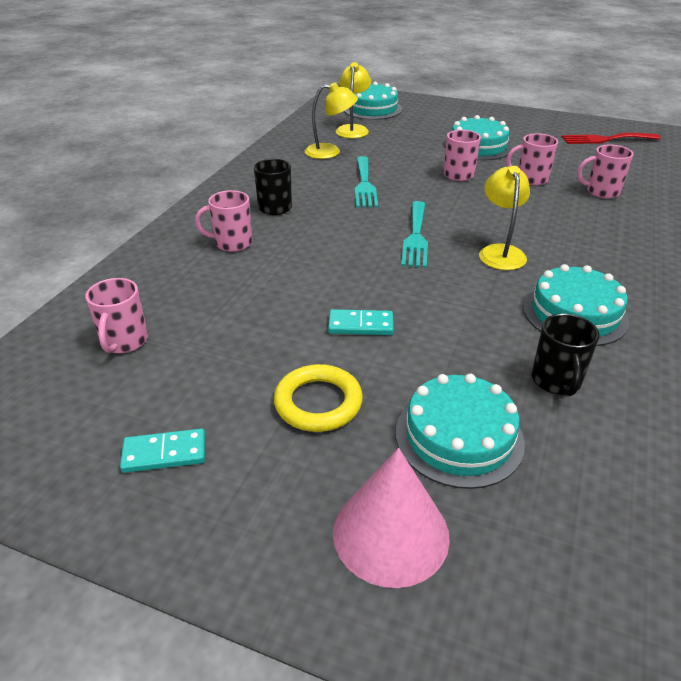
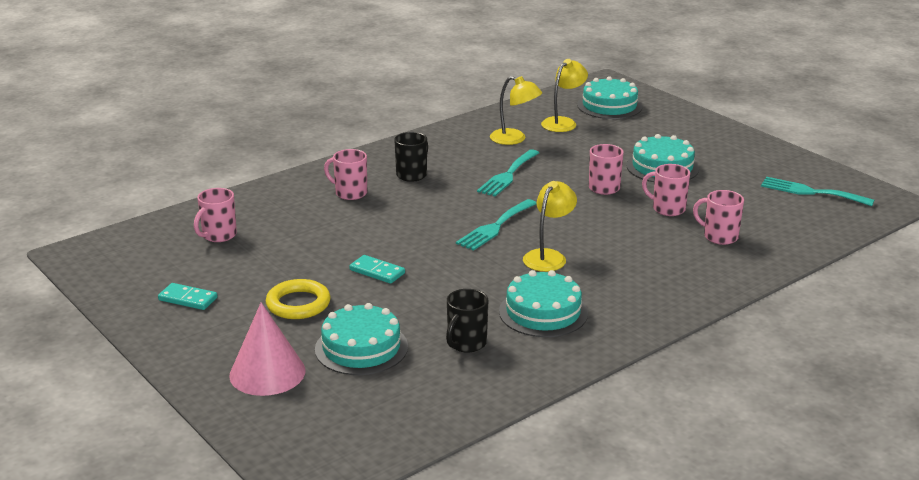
camera: 30 degrees right, 10 degrees down
(605, 139) = (811, 192): red fork -> turquoise fork

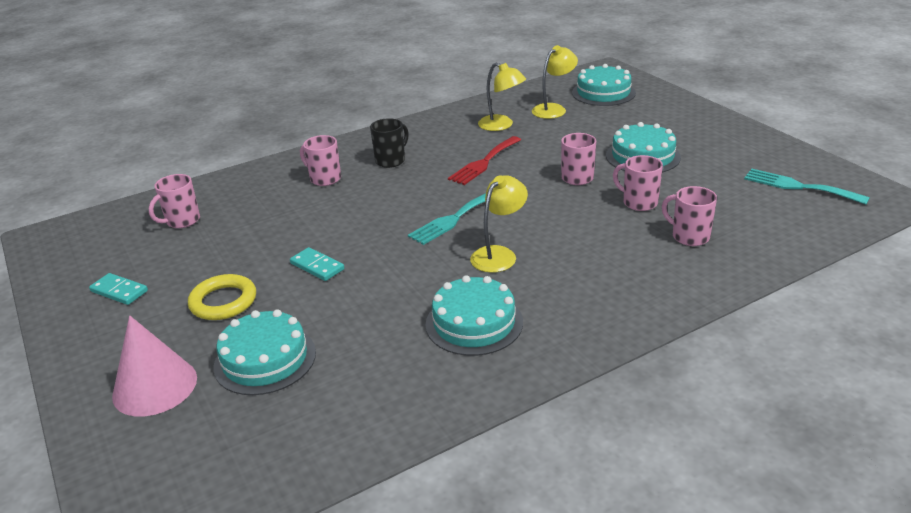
camera: 10 degrees right, 5 degrees up
(466, 343) = (378, 359): black mug -> none
(508, 175) = (484, 162): turquoise fork -> red fork

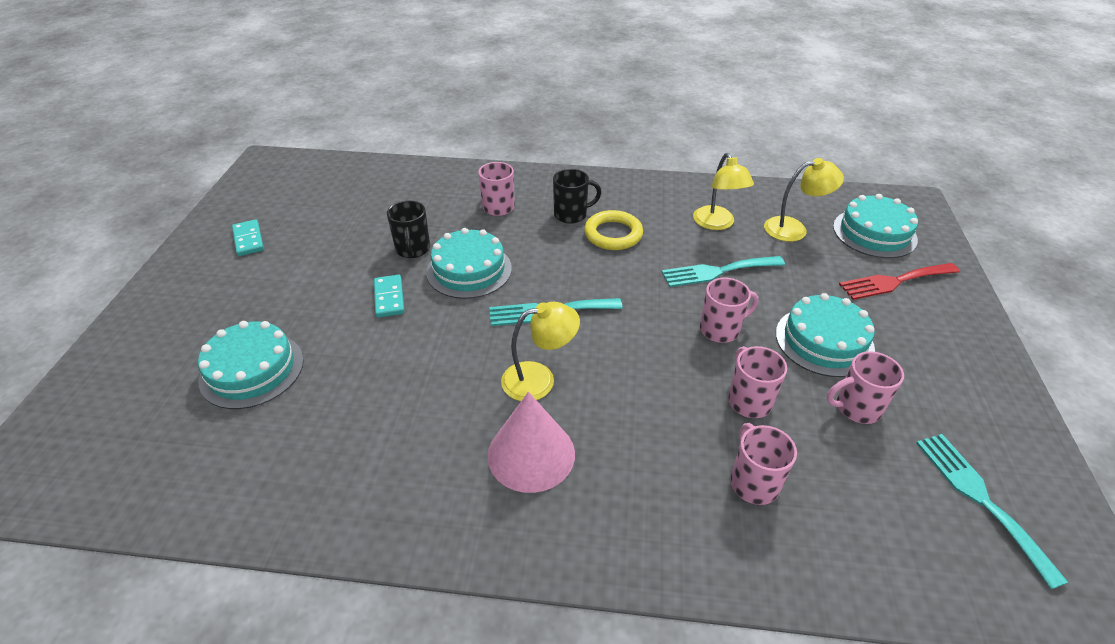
camera: 35 degrees right, 10 degrees up
(155, 386) = (167, 345): pink cone -> pink cone (531, 454)
(182, 221) = (356, 195): pink mug -> pink mug (856, 408)
(223, 301) = (292, 292): yellow ring -> yellow ring (613, 234)
(292, 231) = (413, 249): none -> black mug
(474, 323) = (429, 445): turquoise cake -> turquoise cake (469, 270)
(484, 162) = (649, 260): red fork -> red fork (894, 281)
(536, 150) = (717, 271): none -> turquoise fork

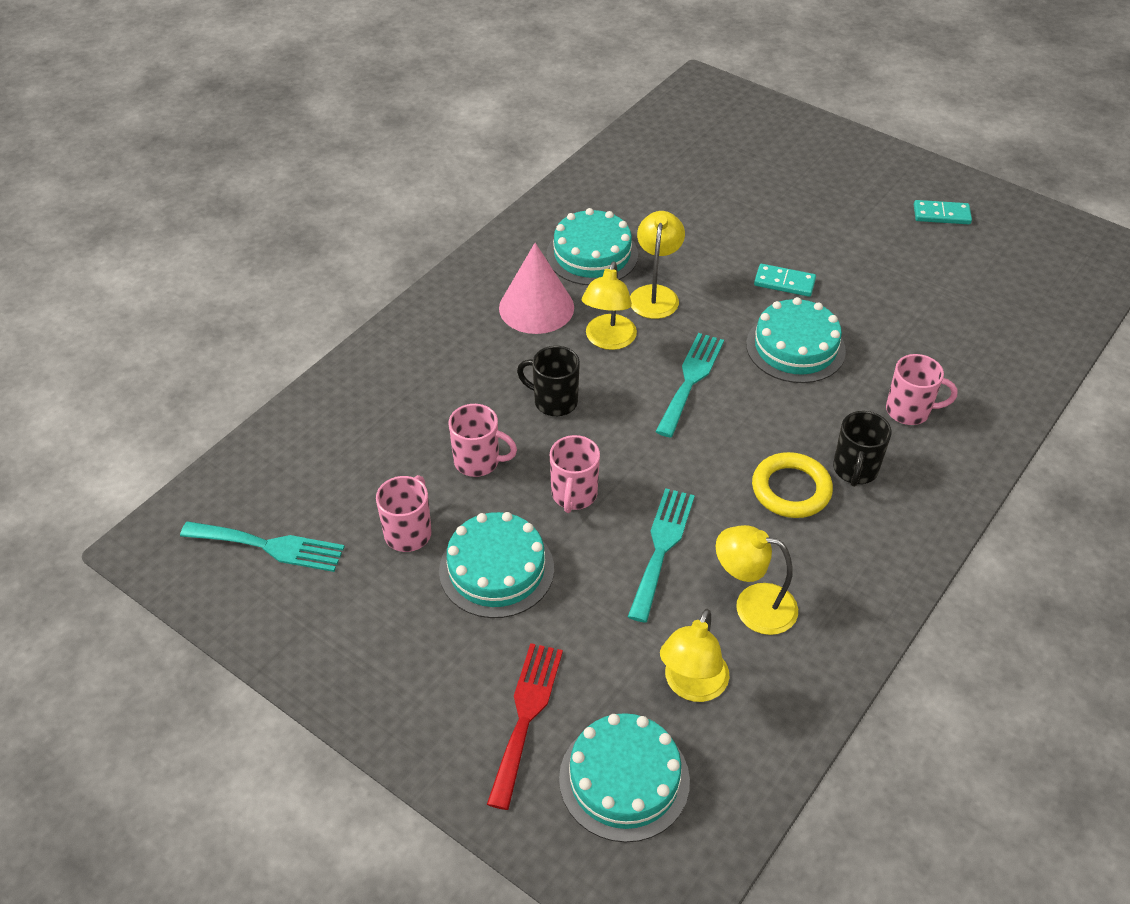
camera: 120 degrees right, 5 degrees up
(252, 370) = (739, 191): turquoise cake -> turquoise cake (592, 254)
(413, 249) = (857, 318): black mug -> black mug (554, 401)
(454, 372) = (655, 294): none -> yellow lamp
(753, 482) = (407, 415): pink mug -> none

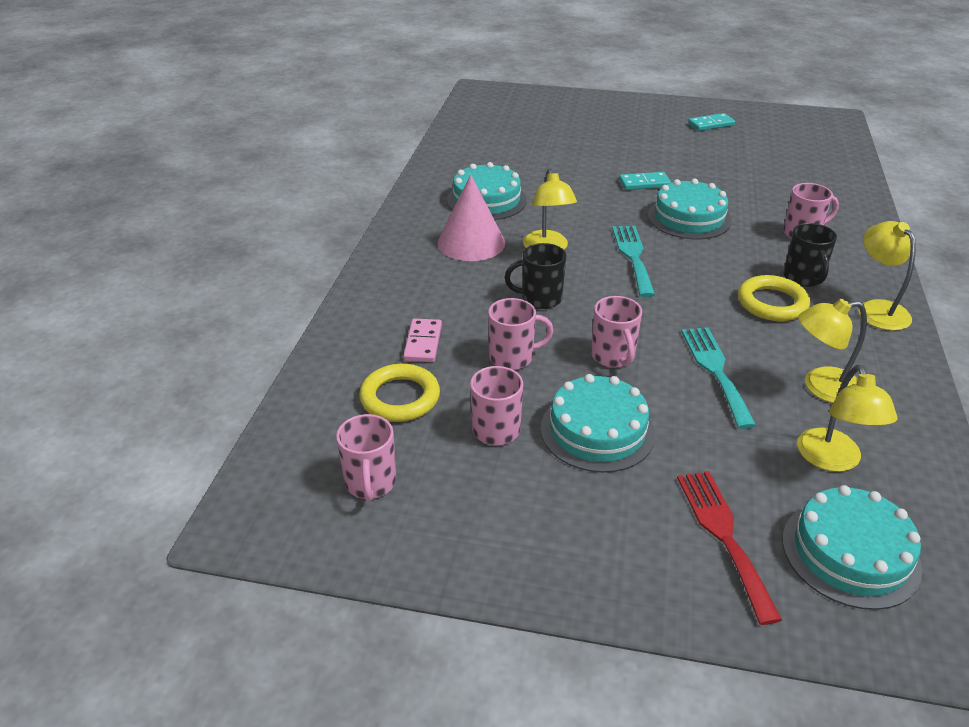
camera: 25 degrees left, 10 degrees down
(270, 546) = (370, 483): turquoise fork -> pink mug
(348, 469) = (400, 398): none -> yellow ring
(408, 415) = (423, 343): none -> pink domino
(655, 294) = (557, 212): yellow lamp -> yellow lamp (877, 309)

